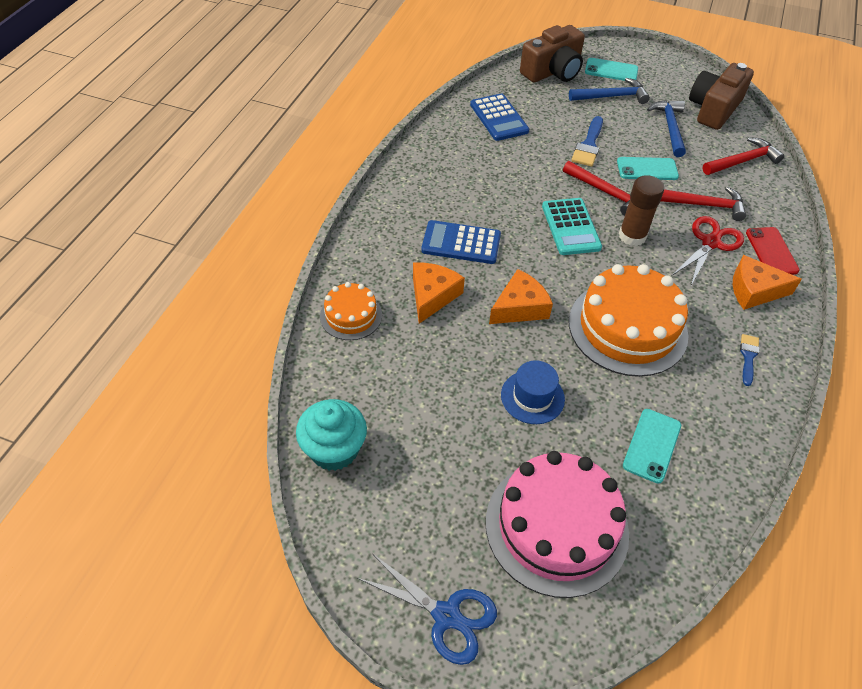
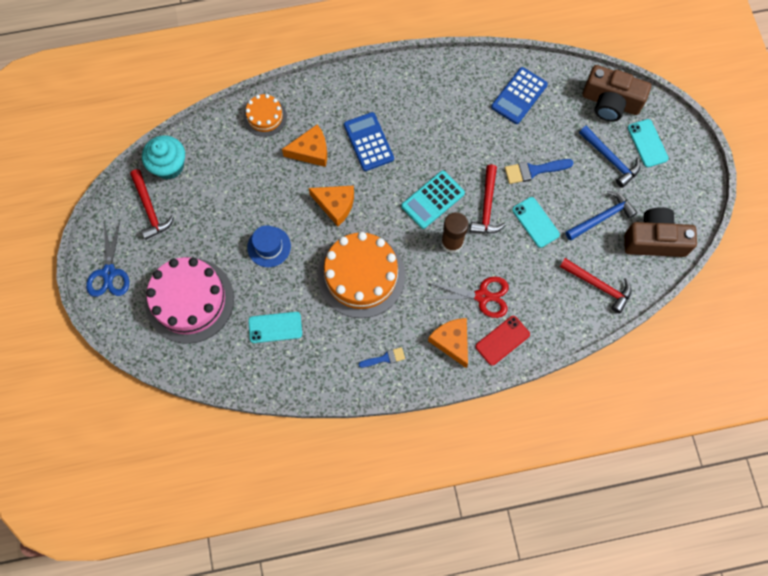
camera: 60 degrees right, 20 degrees up
(704, 205) = (522, 277): red hammer -> red hammer (150, 209)

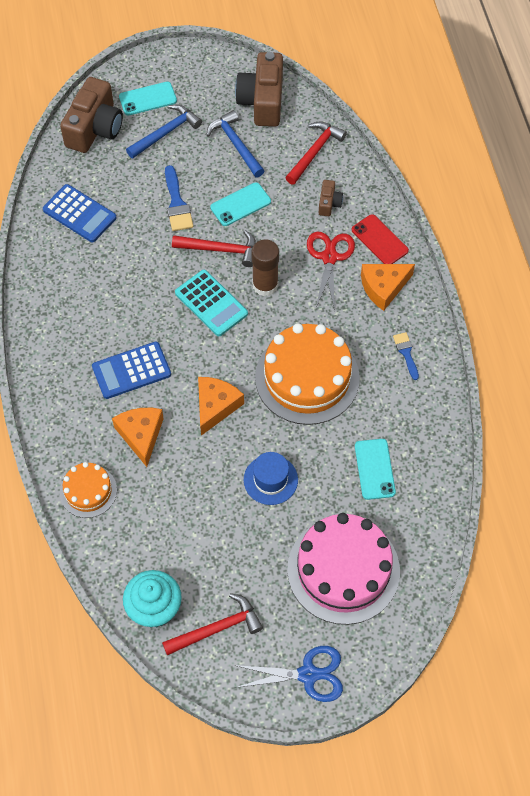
camera: 90 degrees left, 10 degrees down
(541, 297) = (329, 203): none -> brown camera

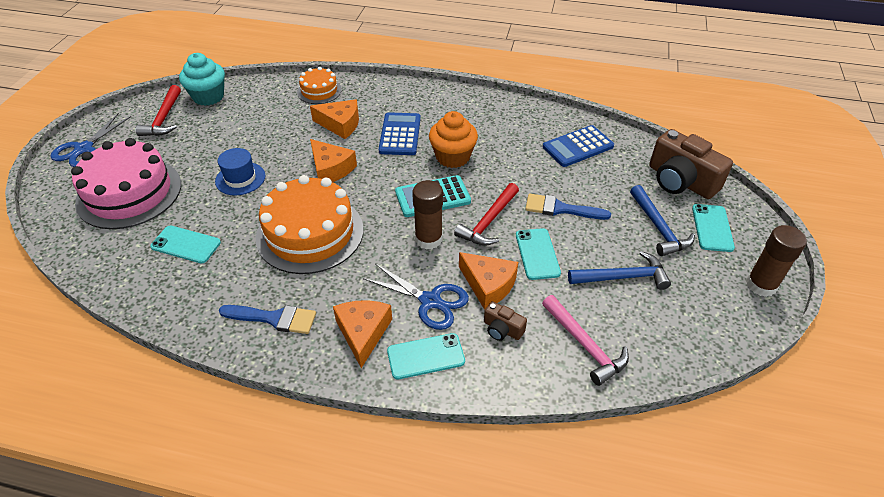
camera: 115 degrees right, 15 degrees down
(145, 310) = (452, 157): none -> orange cupcake
(198, 63) = (761, 285): none -> brown glue stick
(262, 101) = (684, 324): brown camera -> none
(292, 226) = (488, 285): none -> orange cheese
(315, 152) = (585, 345): red hammer -> pink hammer
(329, 257) = (430, 301): red scissors -> blue scissors
(379, 240) = (426, 356): red phone -> turquoise phone
(406, 353) = (274, 318): blue brush -> blue brush, size x1.57

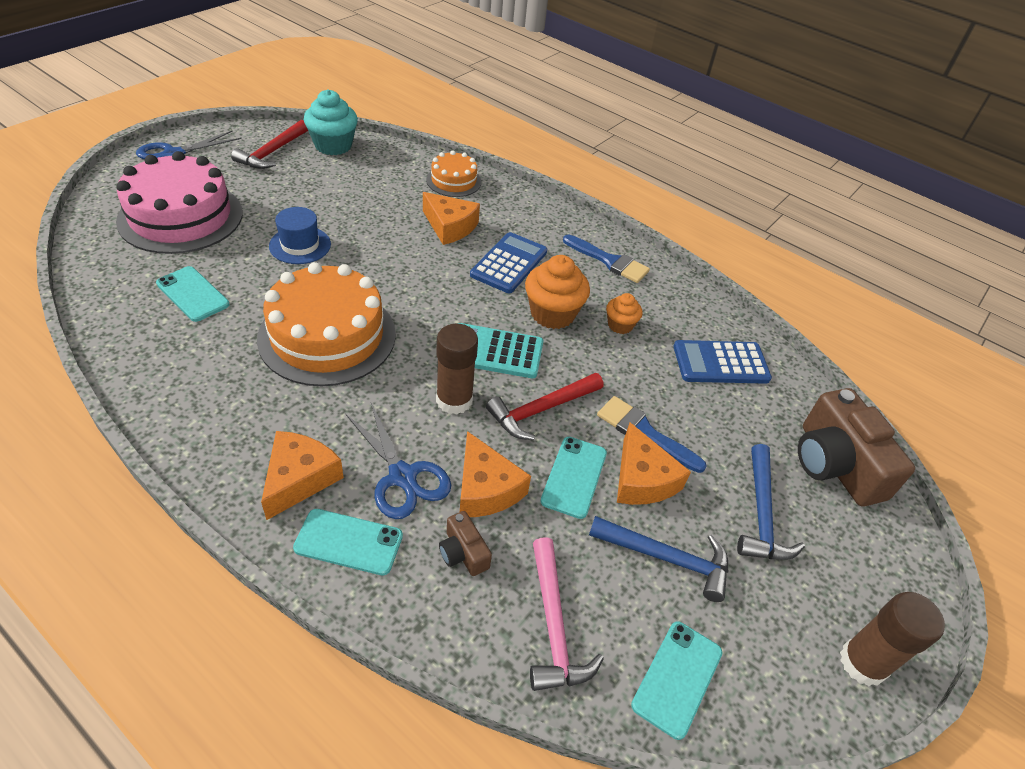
camera: 20 degrees right, 0 degrees up
(274, 318) = (218, 416): blue brush -> blue brush (609, 261)
(331, 169) = (403, 272): orange cheese -> orange cheese (642, 479)
(501, 147) = (620, 325): none -> orange cupcake
(712, 228) = (840, 548): turquoise phone -> turquoise phone (677, 678)

